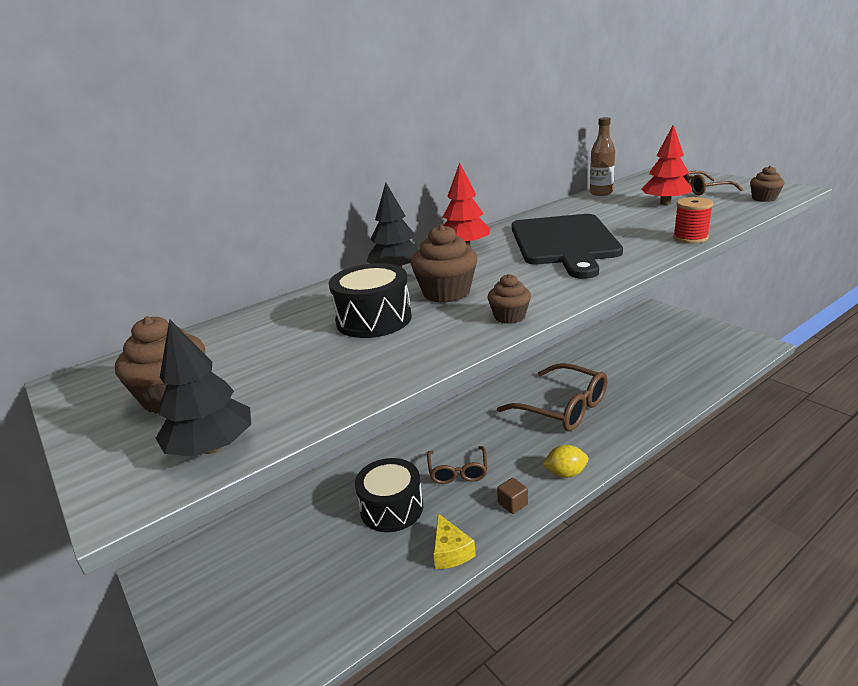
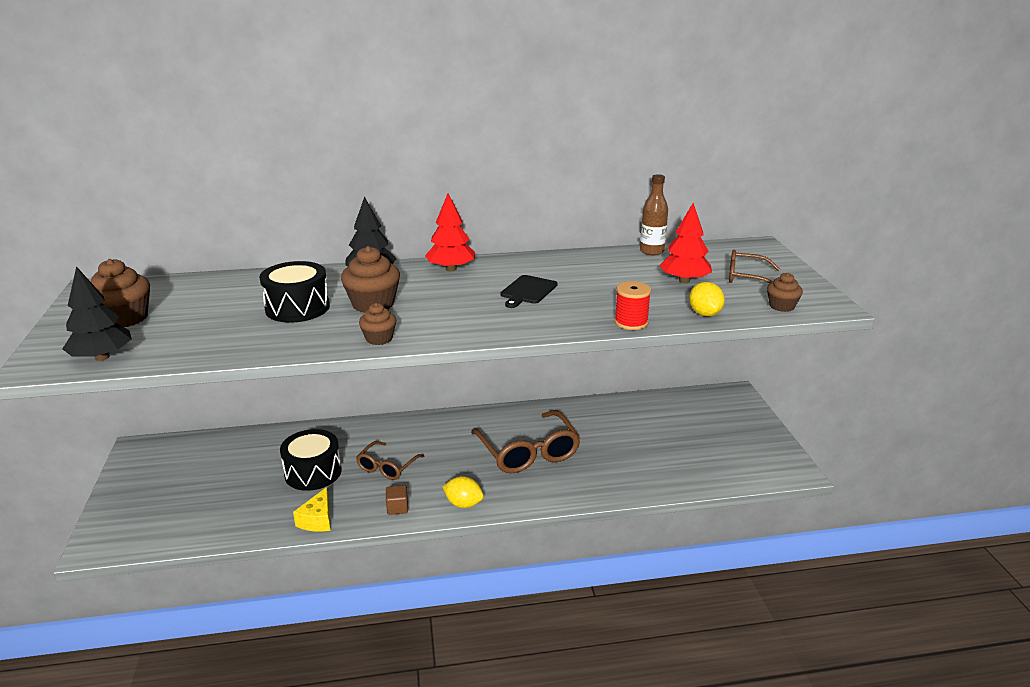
camera: 25 degrees right, 0 degrees up
(564, 242) = (527, 291): black cutting board -> black cutting board, size x0.46
(727, 217) = (704, 314): none -> yellow lemon

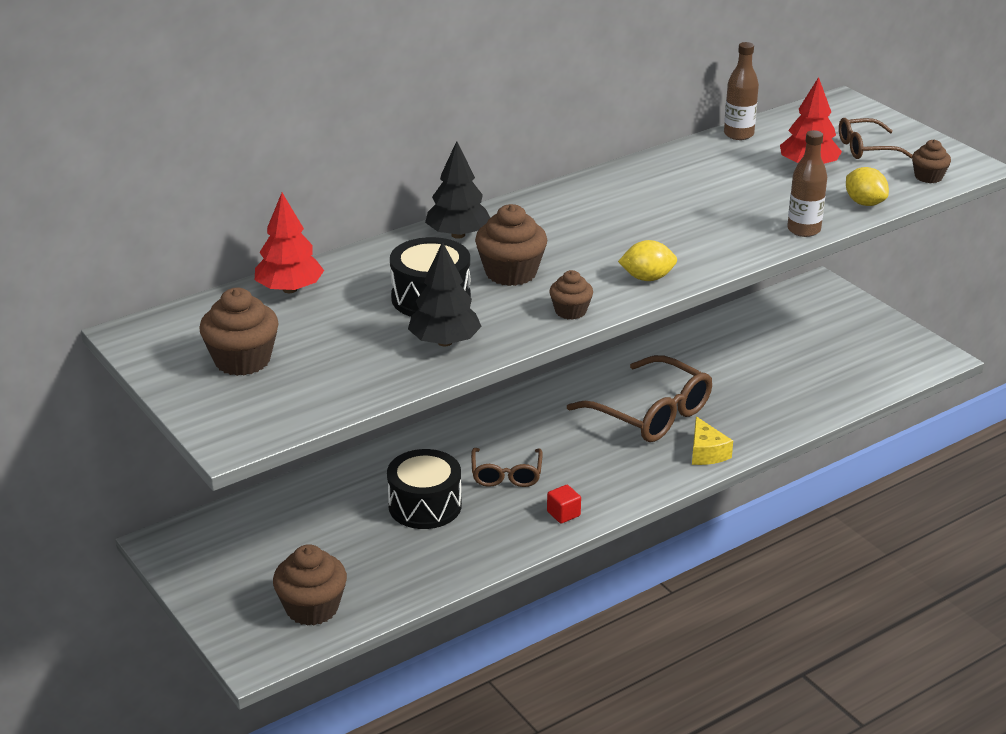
camera: 25 degrees left, 5 degrees up
(102, 357) = (292, 409): black tree -> black tree (445, 342)
(168, 522) = (312, 608): none -> brown cupcake
(317, 520) = (487, 552): yellow cheese -> yellow cheese (706, 452)
(397, 508) = (563, 514): brown cube -> red cube
(451, 269) = (542, 207): red tree -> red tree (289, 289)
(463, 504) = (631, 488): yellow lemon -> yellow lemon (647, 278)
(527, 291) = (660, 217): black cutting board -> none
(631, 322) = (803, 230): red spool -> brown bottle

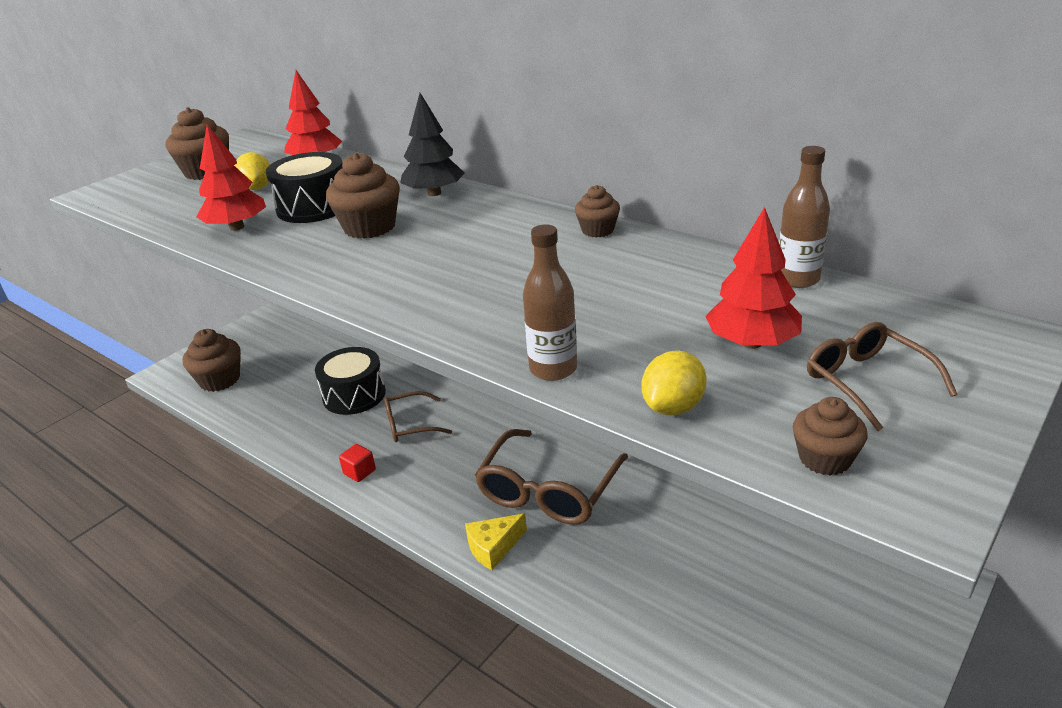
camera: 75 degrees right, 0 degrees up
(445, 342) = (237, 227): black tree -> red tree
(570, 311) = (300, 267): brown cupcake -> brown cupcake (597, 230)
(647, 278) = (381, 291): yellow lemon -> yellow lemon (257, 188)

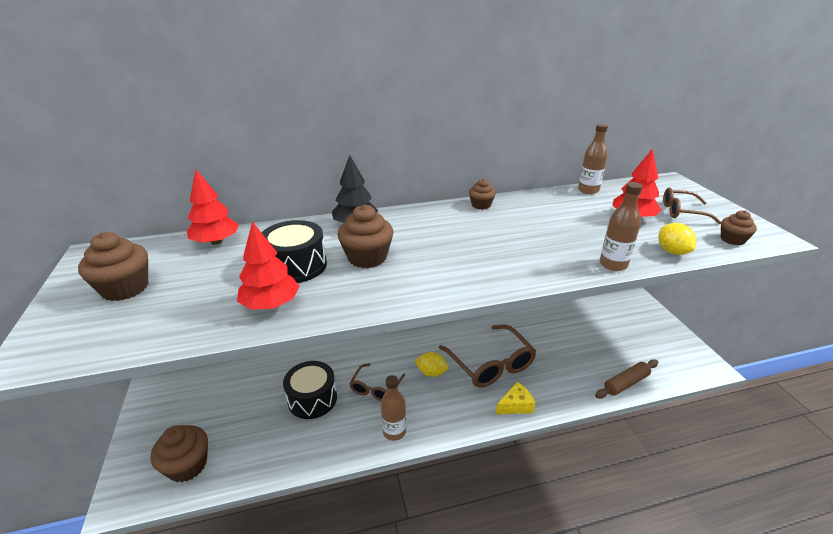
camera: 55 degrees left, 0 degrees up
(257, 188) = (213, 276): yellow lemon -> yellow lemon (431, 372)
(359, 472) = (394, 431): red cube -> brown bottle
(494, 548) = (515, 405): yellow cheese -> yellow cheese turned 120 degrees counterclockwise
(667, 649) = (626, 383): none -> brown rolling pin

